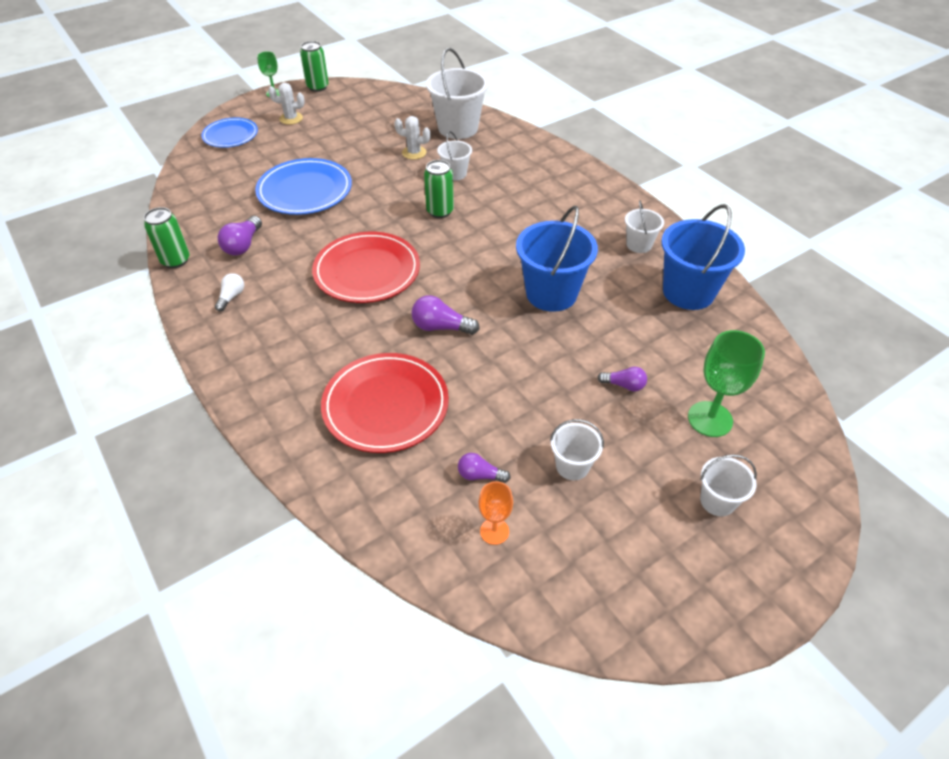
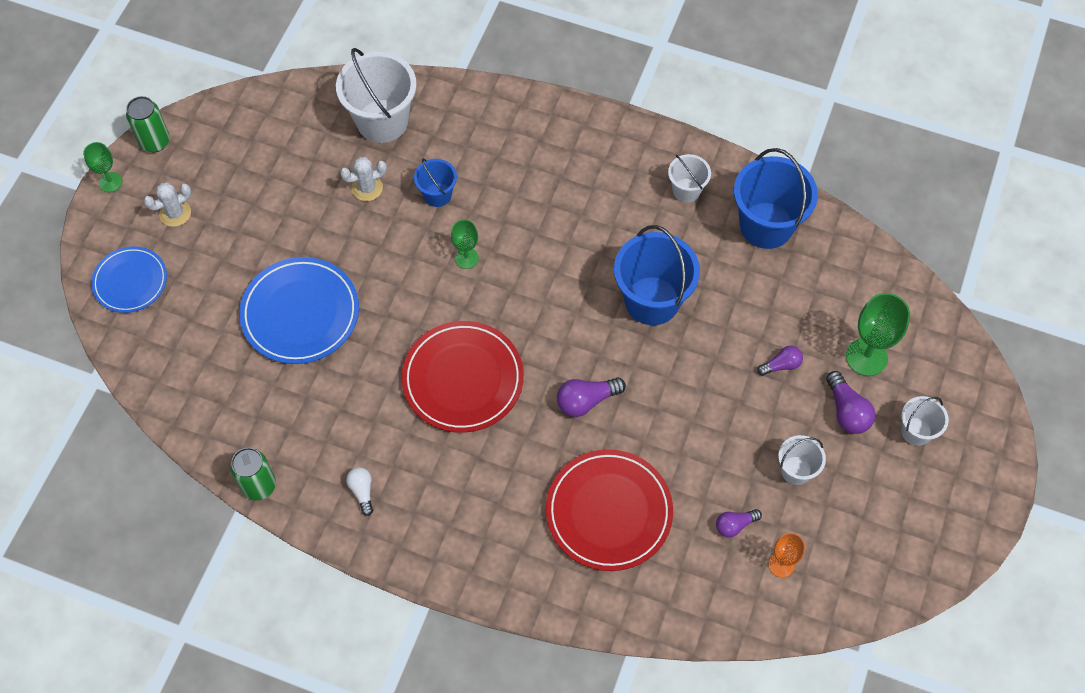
camera: 35 degrees left, 15 degrees up
(243, 245) = (308, 424): purple light bulb -> purple light bulb (846, 411)
(440, 211) = (466, 258): green can -> green goblet
(455, 174) = (437, 194): white bucket -> blue bucket

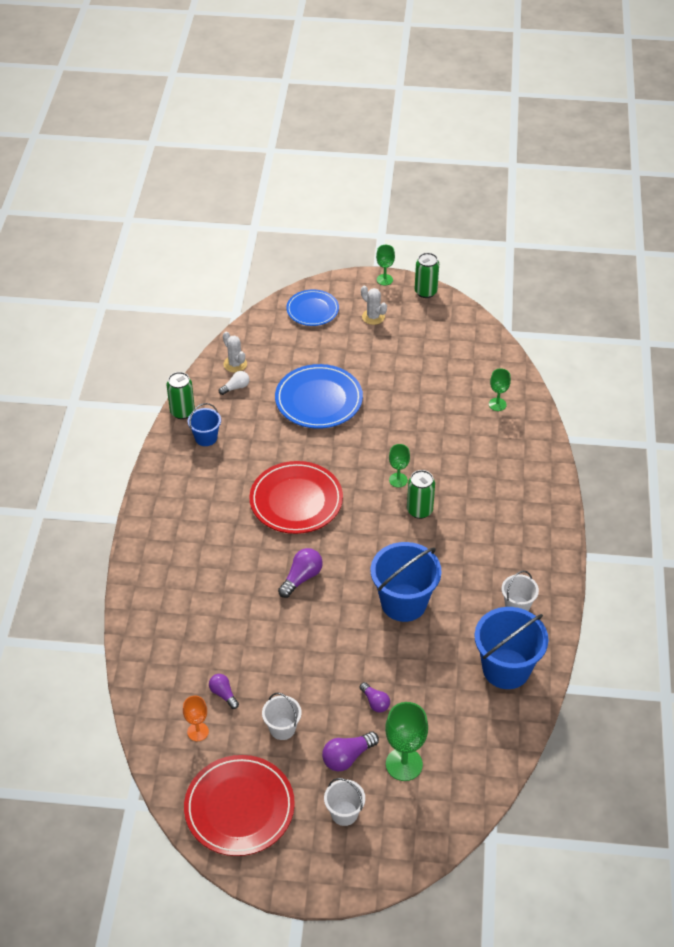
camera: 75 degrees right, 15 degrees down
(362, 491) = (192, 466): white light bulb -> white light bulb (236, 387)
(367, 188) = (435, 410): white cactus -> white cactus (235, 364)
(382, 121) = (497, 404): white bucket -> green goblet
(437, 194) = (446, 451): blue bucket -> blue bucket (206, 438)
(521, 248) = (419, 510): none -> green can
(586, 401) = (301, 578): purple light bulb -> purple light bulb turned 75 degrees clockwise
(609, 512) = (213, 610): red plate -> red plate (239, 808)

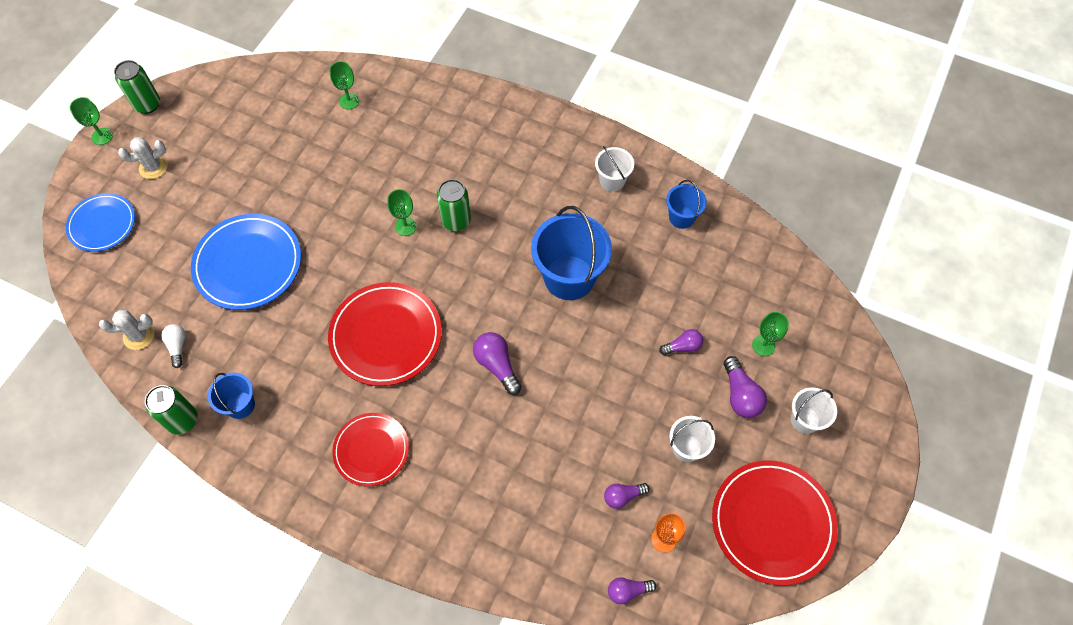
camera: 70 degrees left, 15 degrees up
(148, 718) = (627, 591): none -> purple light bulb
(201, 523) = (371, 450): none -> red plate
(404, 764) = (763, 345): green goblet -> green goblet, size x0.59
(506, 669) = (681, 217): blue bucket -> blue bucket, size x0.53

